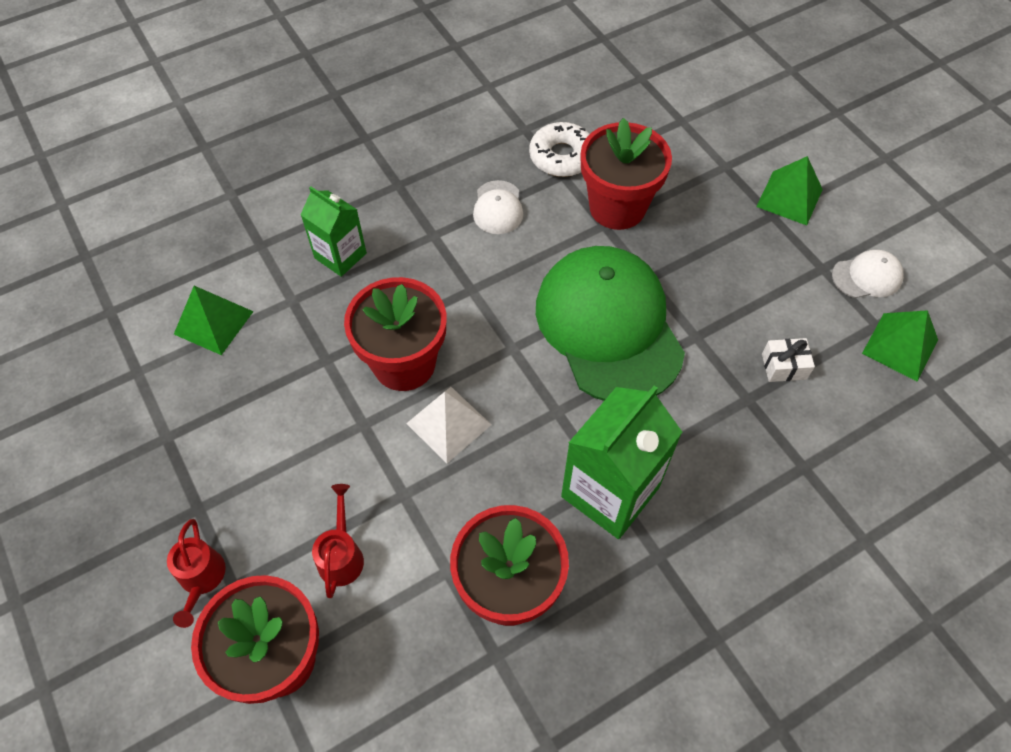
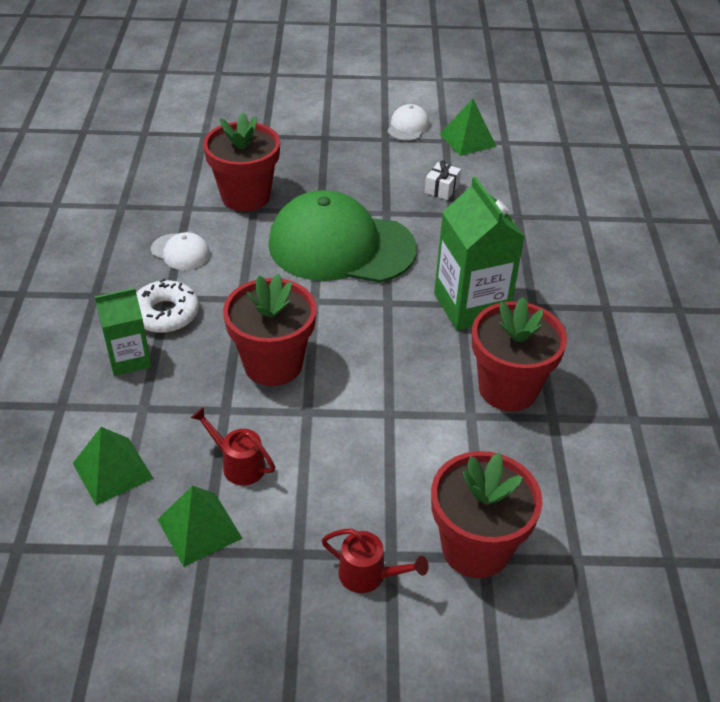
camera: 60 degrees left, 15 degrees down
(342, 554) = (413, 471): red watering can -> red watering can (238, 464)
(448, 424) = (349, 362): white pyramid -> none
(561, 156) = (170, 200): white donut -> white donut (165, 314)
(789, 198) = (319, 124): green pyramid -> green pyramid (199, 529)

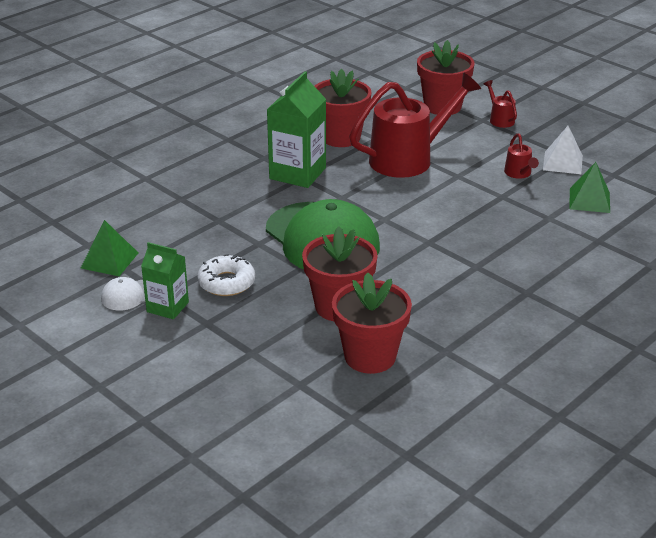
camera: 135 degrees left, 10 degrees down
(129, 359) = (535, 244): green carton -> green carton (167, 307)
(165, 314) = (488, 257): white donut -> white donut (226, 282)
(180, 252) = (436, 290): white cap -> none
(199, 529) = (563, 162): green pyramid -> white pyramid
(273, 364) = (451, 202): red flower pot -> red flower pot (370, 356)
(391, 404) = (409, 158): none -> red watering can
(442, 189) = (194, 238): white gift -> none

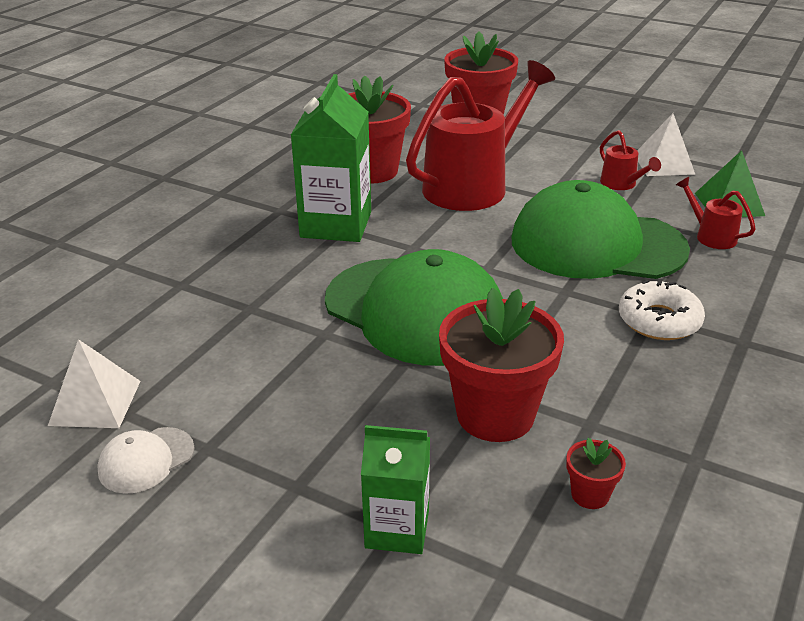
camera: 15 degrees left, 0 degrees up
(109, 260) = (95, 403): green pyramid -> white pyramid
(167, 307) = (220, 469): green carton -> green carton (397, 529)
(226, 282) = (301, 407): white donut -> white donut (659, 320)
(370, 356) = (590, 495): red flower pot -> red flower pot, size x0.44
(471, 214) = (597, 244): none -> green cap
(500, 119) = (555, 125): red watering can -> red watering can (710, 236)

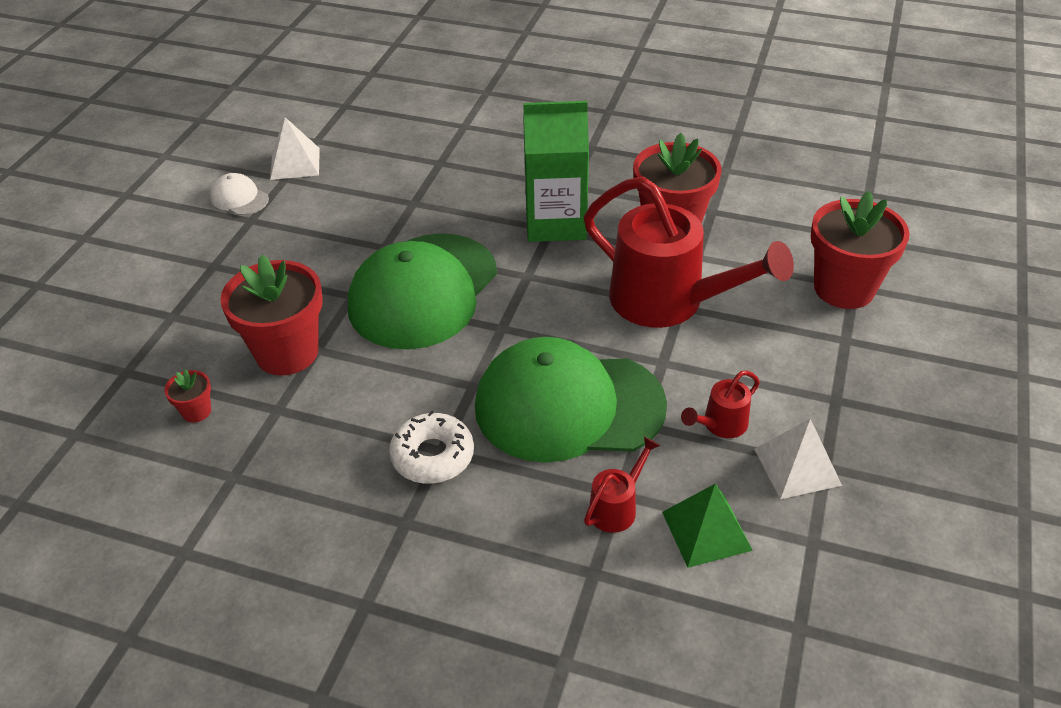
camera: 80 degrees right, 10 degrees up
(397, 529) = (171, 316): green carton -> none
(597, 244) = (568, 406): green cap -> green cap turned 90 degrees counterclockwise

